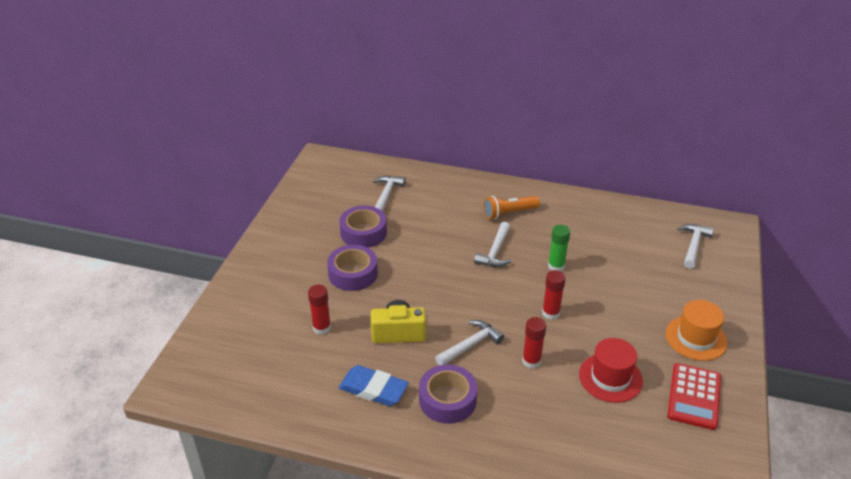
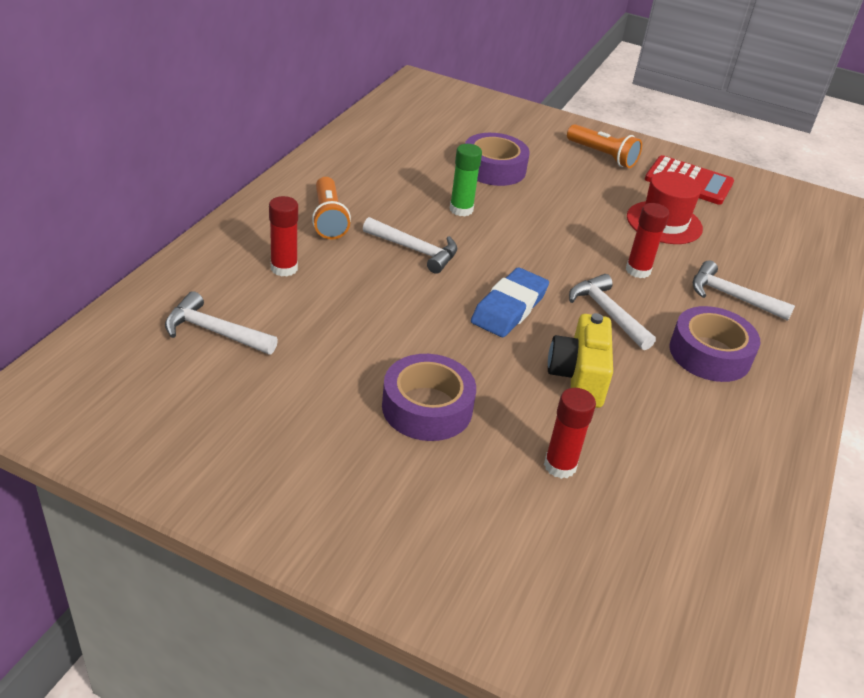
camera: 85 degrees left, 0 degrees up
(363, 232) = (315, 378): purple tape -> purple tape (493, 168)
(373, 389) = (696, 423): blue eraser -> blue eraser (509, 308)
(550, 313) = (552, 236): red glue stick -> red glue stick (284, 268)
(693, 245) = (448, 112): white hammer -> white hammer (731, 297)
(696, 338) = (603, 156): orange hat -> orange flashlight

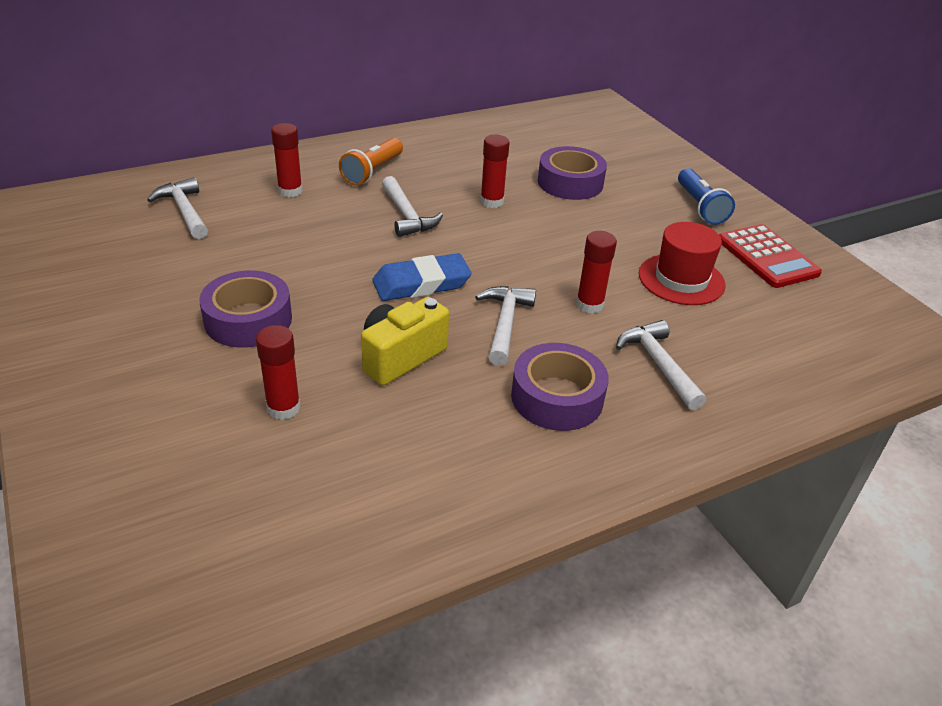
camera: 40 degrees right, 0 degrees up
(461, 210) = (492, 202): green glue stick -> red glue stick
(603, 156) = (700, 207): orange flashlight -> blue flashlight

